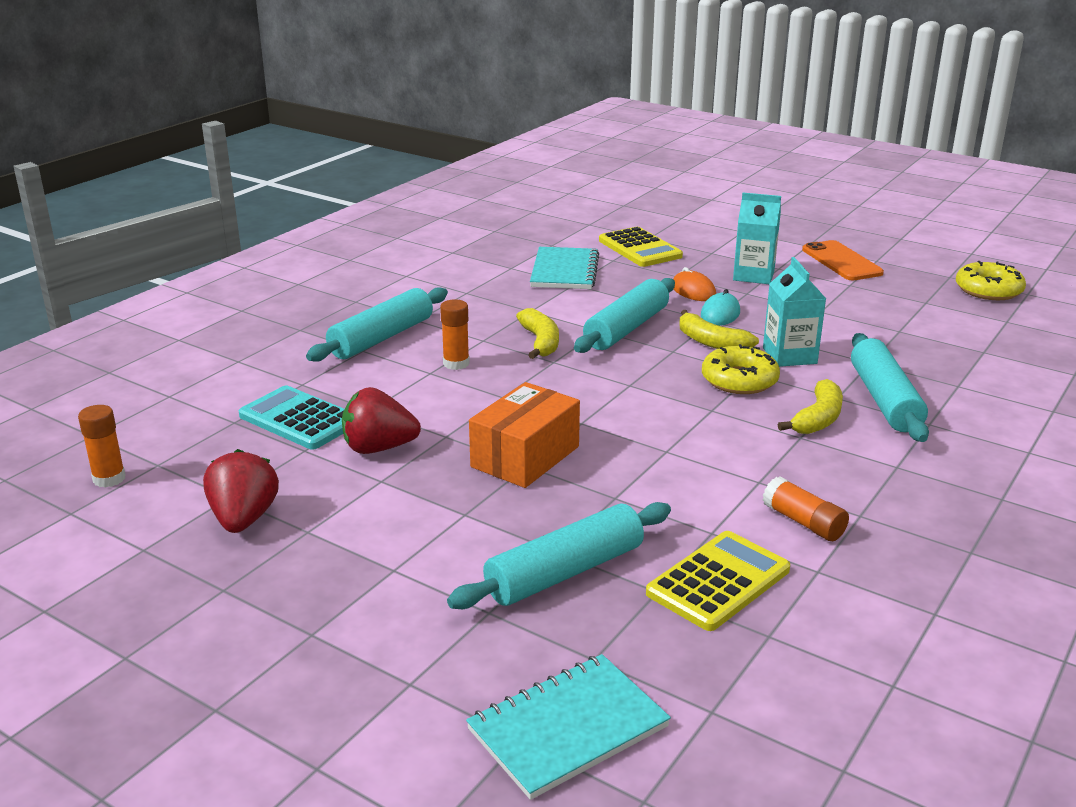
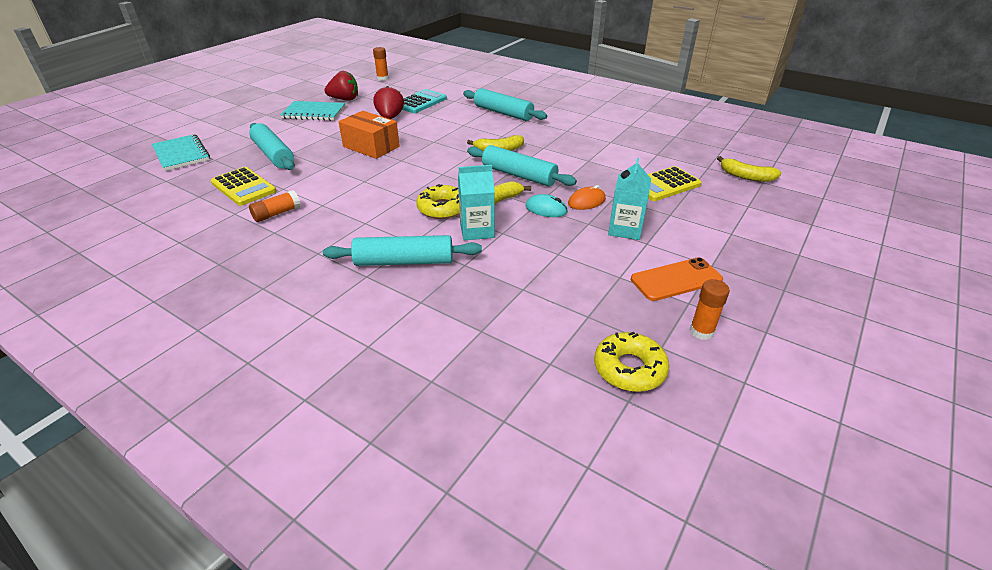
camera: 90 degrees right, 10 degrees up
(456, 363) = (472, 130): orange glue stick -> orange glue stick (701, 331)
(564, 271) = (609, 157): turquoise notebook -> turquoise notebook (314, 113)
(818, 419) = (385, 231): yellow banana -> yellow banana (746, 176)

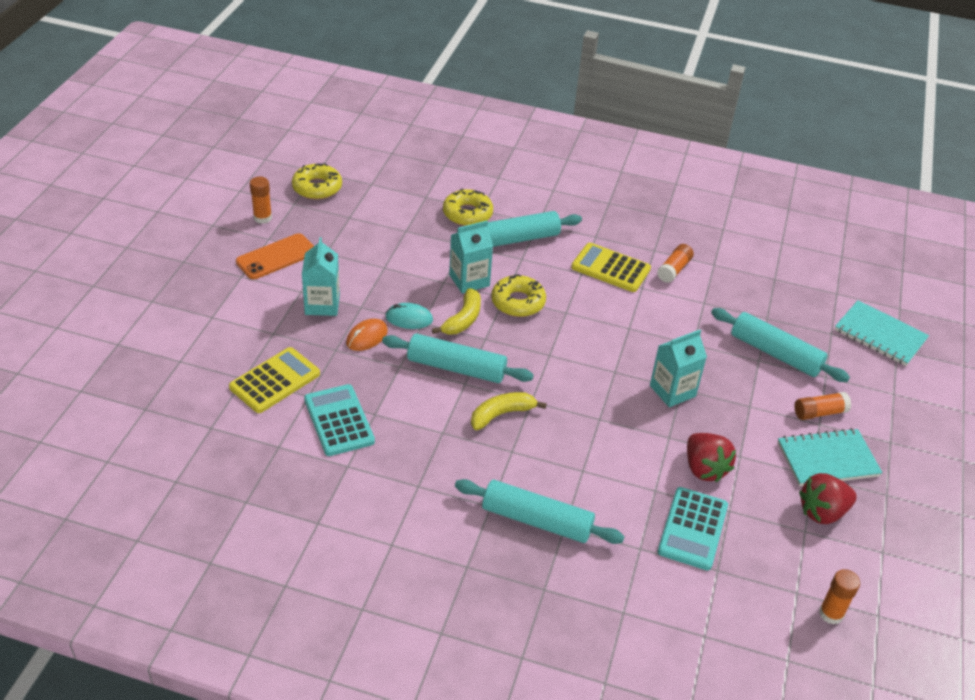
camera: 160 degrees right, 5 degrees up
(244, 187) = (745, 297): yellow calculator -> yellow calculator (610, 268)
(289, 128) = (819, 413): none -> orange glue stick
(371, 147) = (672, 391): orange box -> turquoise carton
(440, 298) = (467, 214): none -> yellow donut
(614, 160) = (339, 421): none -> turquoise calculator
(746, 176) = (164, 416): yellow banana -> none

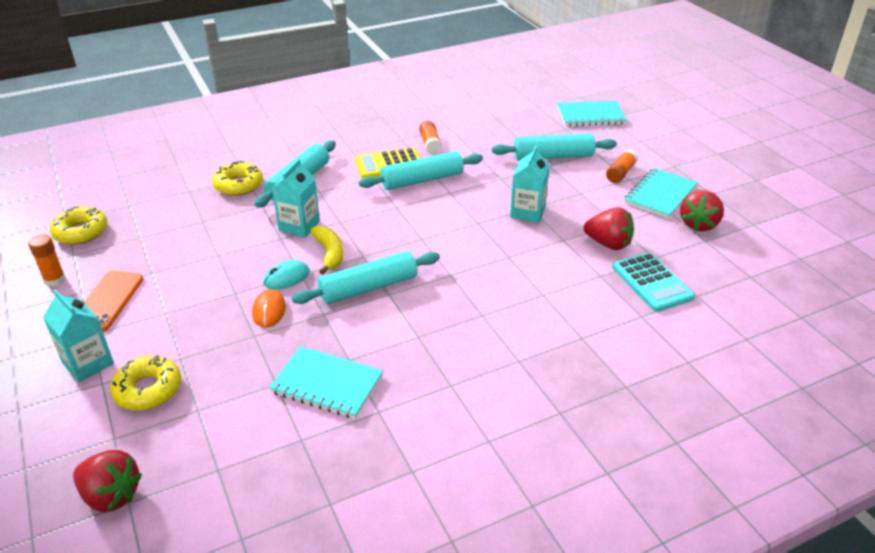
camera: 40 degrees left, 5 degrees down
(141, 397) = (111, 495): none -> red strawberry
(275, 381) = (230, 393): yellow calculator -> none
(322, 304) = (198, 311): turquoise carton -> turquoise carton (88, 363)
(339, 421) = (327, 384): turquoise calculator -> turquoise notebook
(501, 414) = (442, 296): yellow banana -> none
(518, 302) = (354, 219): yellow donut -> yellow donut (148, 390)
(537, 520) = (560, 347): turquoise rolling pin -> turquoise rolling pin (422, 180)
(831, 613) = (781, 275): orange glue stick -> none

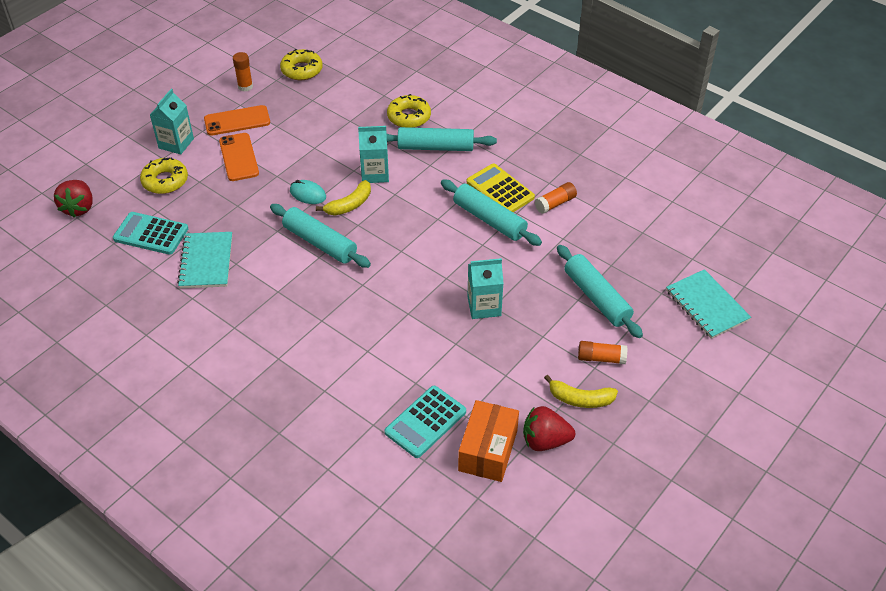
camera: 65 degrees right, 10 degrees up
(173, 314) = (239, 157): none -> orange phone
(235, 426) = (151, 234): none -> turquoise calculator
(269, 311) = (266, 201): orange mouse -> none
(608, 244) = (468, 377): red strawberry -> none
(660, 195) = (580, 399): turquoise notebook -> yellow banana
(699, 256) = (488, 450): none -> orange box

